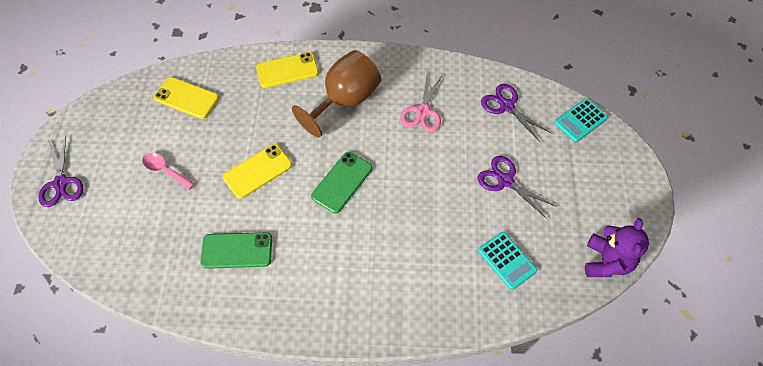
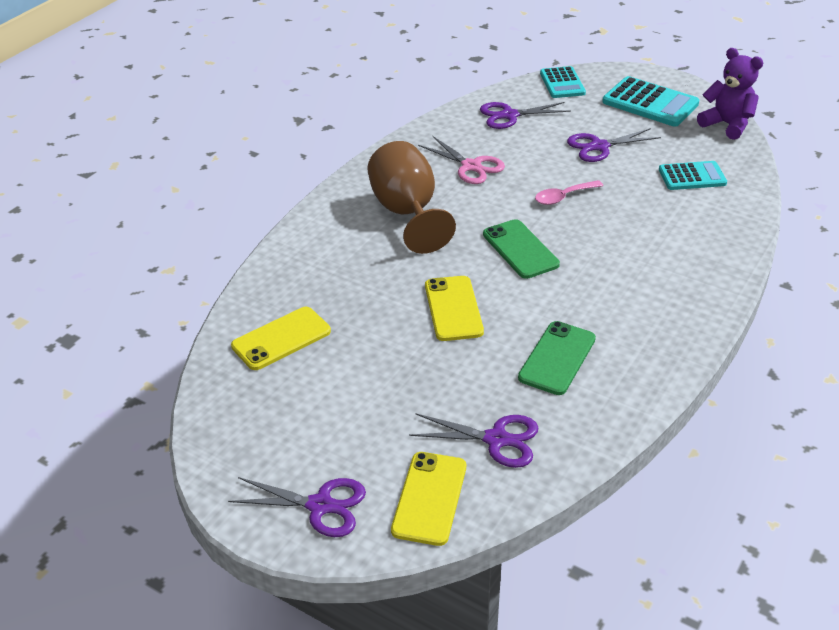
camera: 60 degrees left, 20 degrees down
(146, 247) = (496, 439): none -> purple scissors
(165, 170) = (386, 390): pink spoon -> pink spoon (563, 197)
(287, 70) = (319, 241): yellow phone -> yellow phone (429, 498)
(598, 192) = (650, 103): none -> turquoise calculator

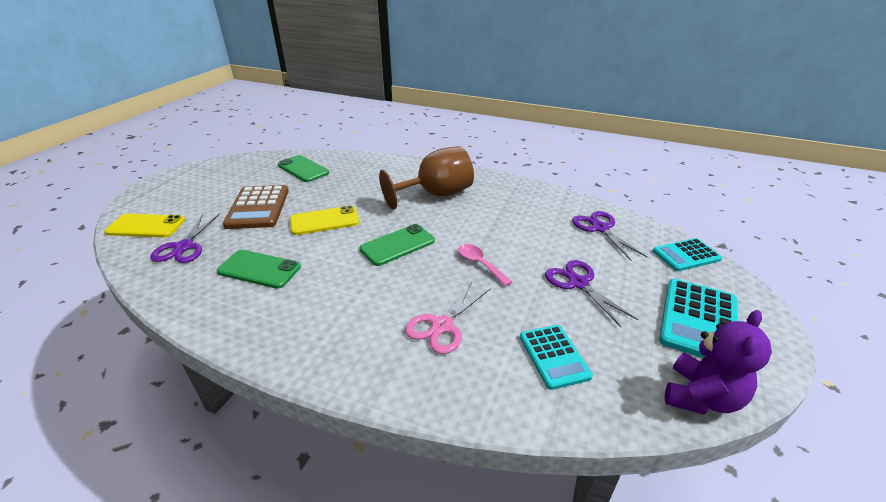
camera: 80 degrees right, 5 degrees down
(281, 339) = (303, 169): yellow phone -> green phone
(320, 506) = (162, 194): purple scissors -> none
(400, 377) = (258, 208): none -> brown calculator
(471, 166) = (508, 215): pink scissors -> pink scissors (442, 326)

